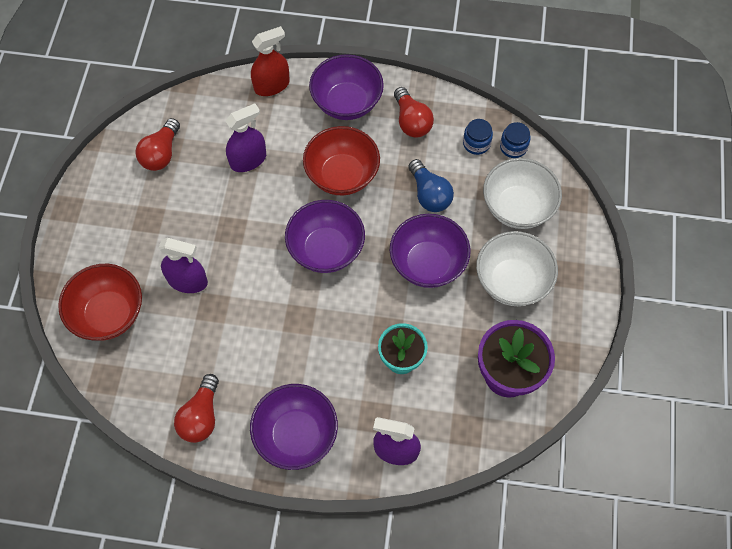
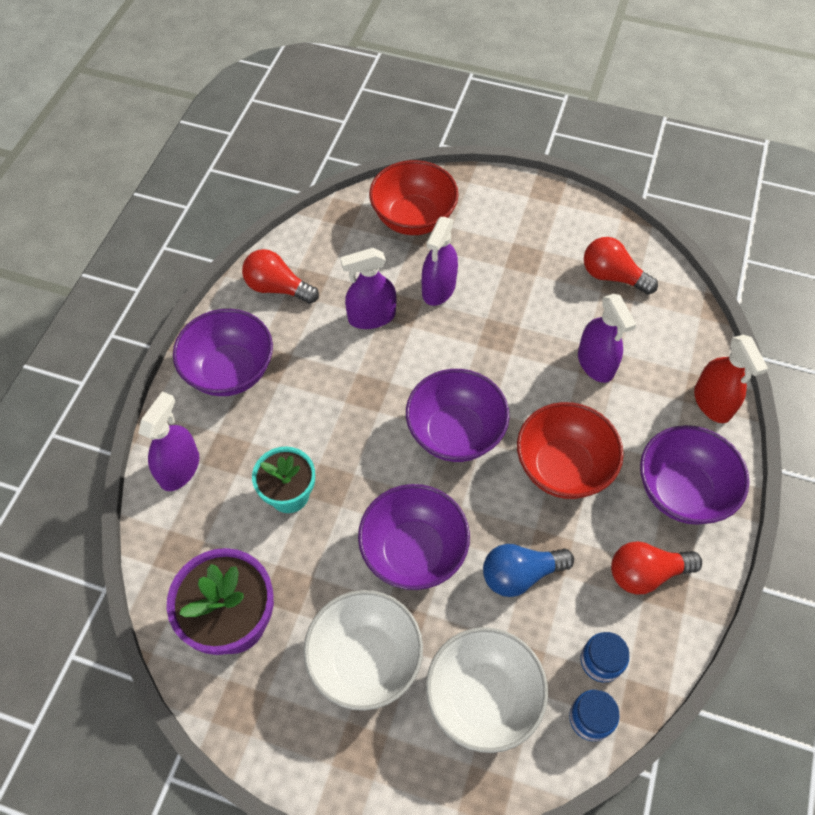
camera: 100 degrees right, 5 degrees down
(224, 329) = (371, 317): none -> purple spray bottle

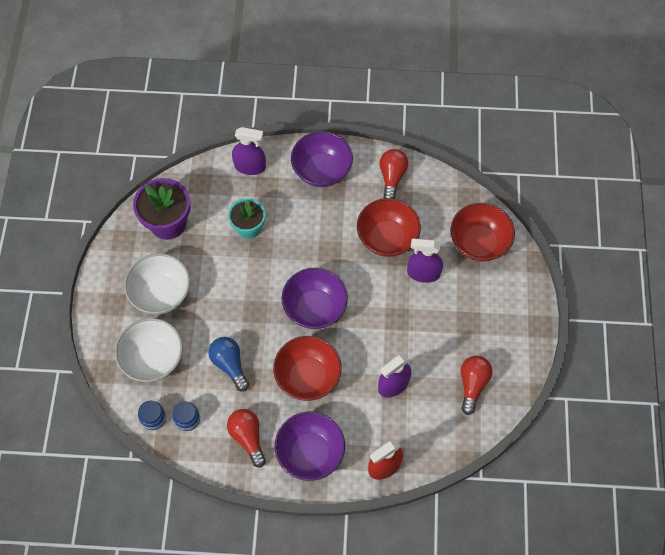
camera: 75 degrees right, 5 degrees up
(371, 317) = (387, 238): purple spray bottle -> red bowl
(413, 551) = (230, 303): purple bowl -> none

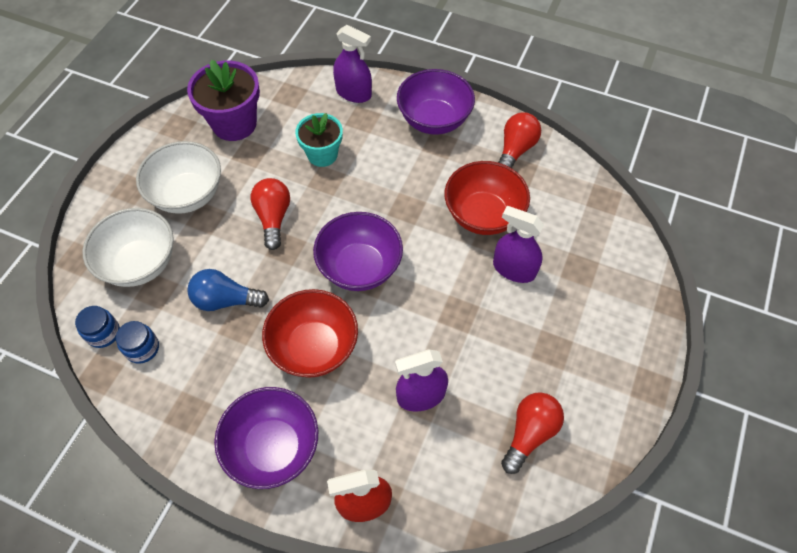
camera: 20 degrees right, 5 degrees down
(229, 364) = (225, 300): blue light bulb -> blue light bulb turned 75 degrees counterclockwise
(248, 437) = (203, 398): red light bulb -> red light bulb (273, 218)
(479, 243) = (600, 255): red bowl -> none

